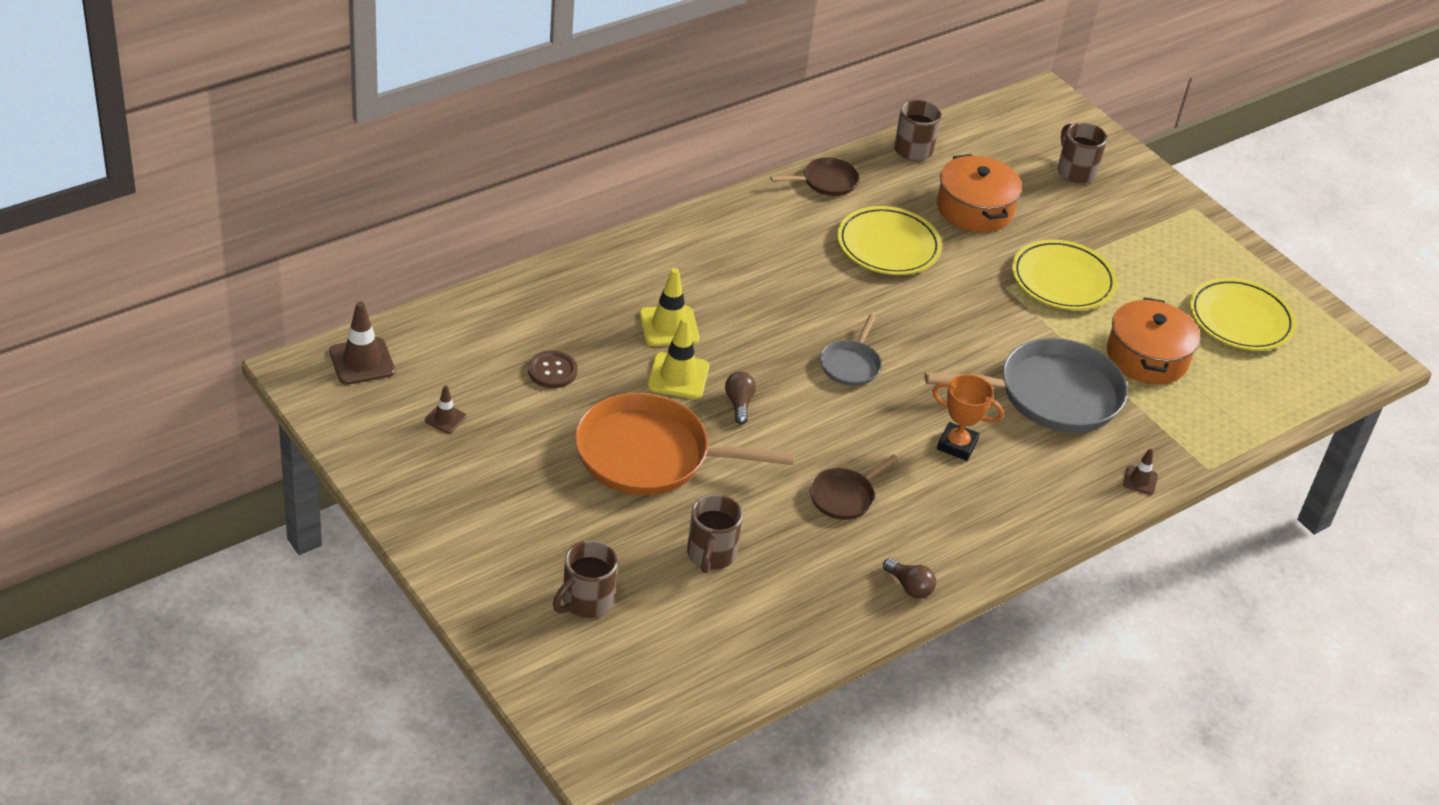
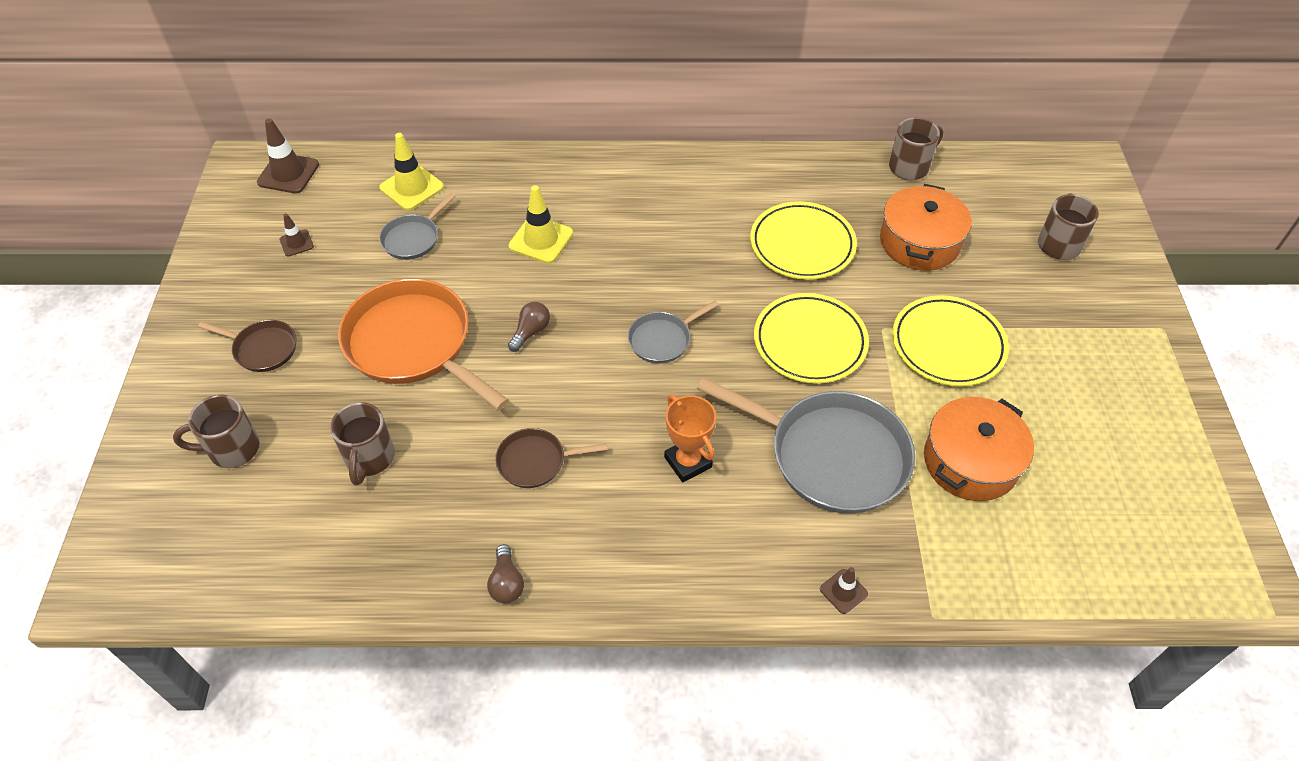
camera: 40 degrees right, 10 degrees up
(552, 371) = (413, 239): brown button -> grey pan
(678, 376) = (505, 286): yellow traffic cone -> yellow traffic cone (412, 187)
(711, 555) = (369, 459): brown mug -> brown mug turned 45 degrees counterclockwise
(826, 181) = (800, 167): brown pan -> brown pan (263, 349)
(1240, 319) = (1116, 468): yellow plate -> yellow plate (810, 342)

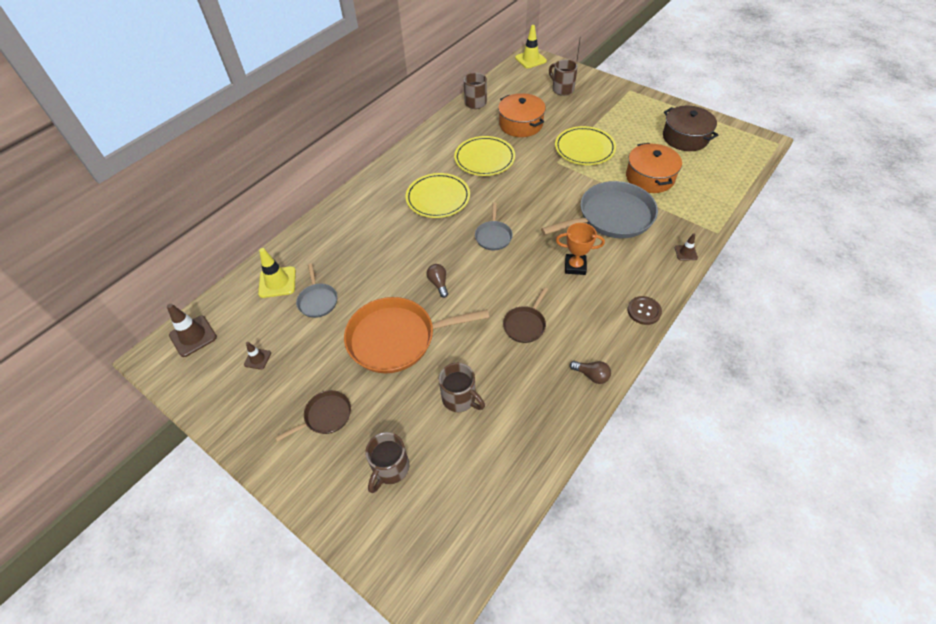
camera: 50 degrees left, 0 degrees up
(541, 240) = (379, 247): yellow traffic cone -> yellow traffic cone (530, 59)
(673, 591) = (644, 311): none -> brown button
(810, 342) = (543, 188): yellow plate -> yellow plate (438, 198)
(1126, 464) = (685, 137): none -> brown pot

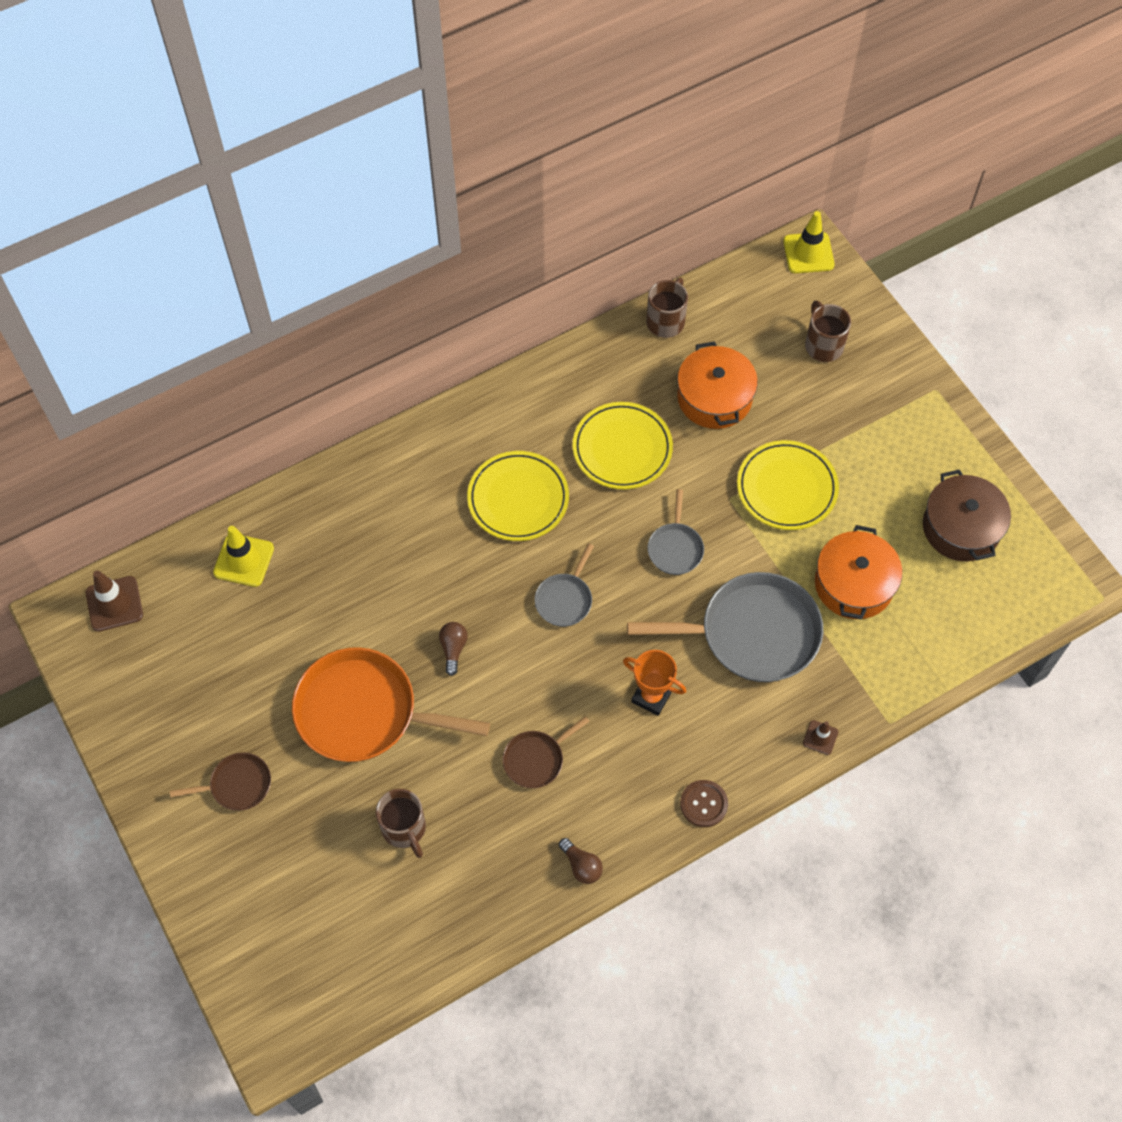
camera: 20 degrees right, 10 degrees up
(257, 359) = (183, 671): brown traffic cone -> none
(318, 301) = (285, 612): grey pan -> grey pan (675, 548)
(390, 469) = (286, 883): brown mug -> none

